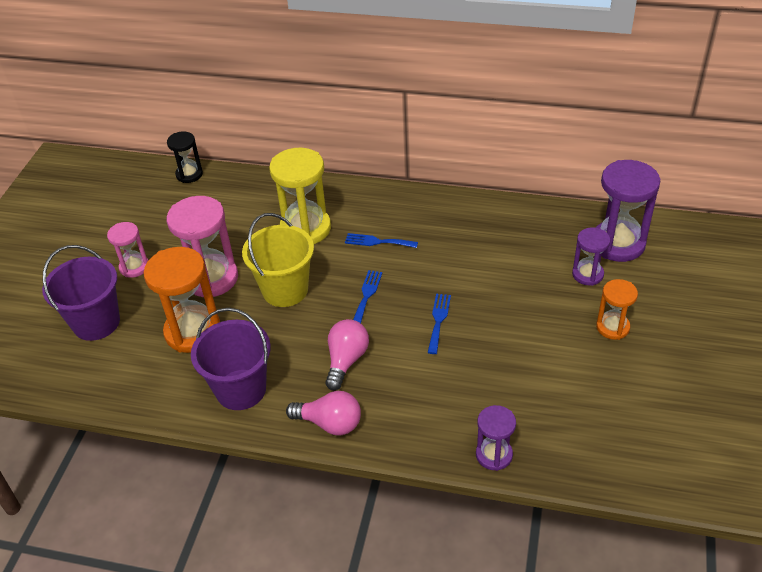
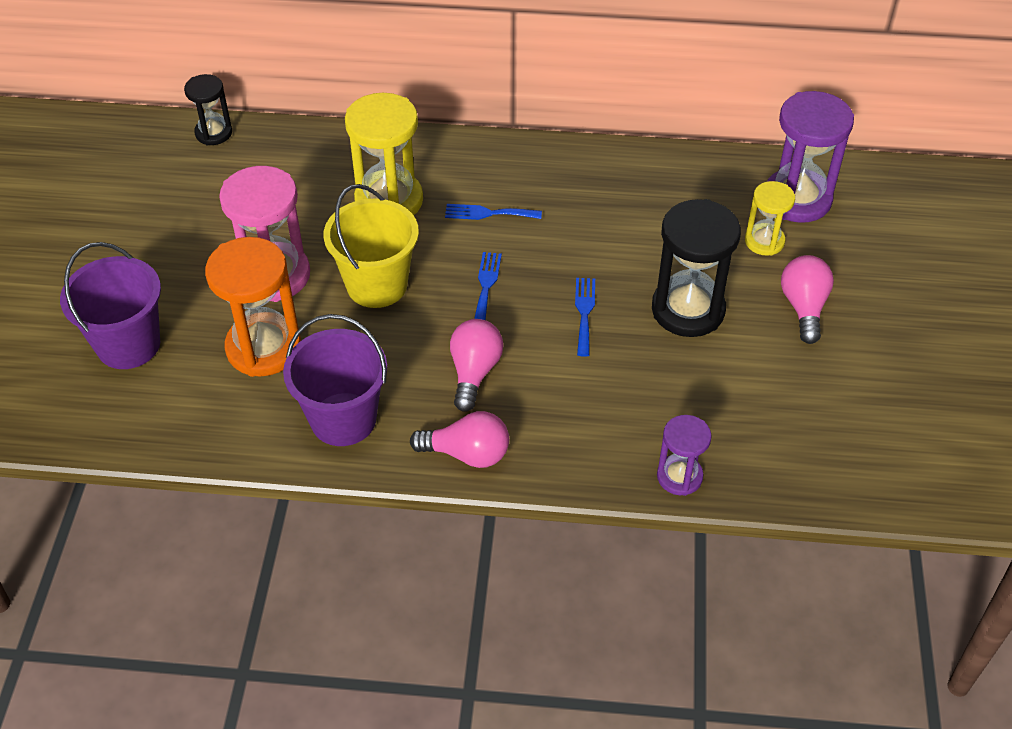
camera: 10 degrees left, 5 degrees up
(134, 267) = (164, 266): pink hourglass -> none
(519, 323) = (688, 310): none -> black hourglass
(587, 274) = (764, 241): purple hourglass -> yellow hourglass
(612, 327) = (803, 307): orange hourglass -> pink light bulb

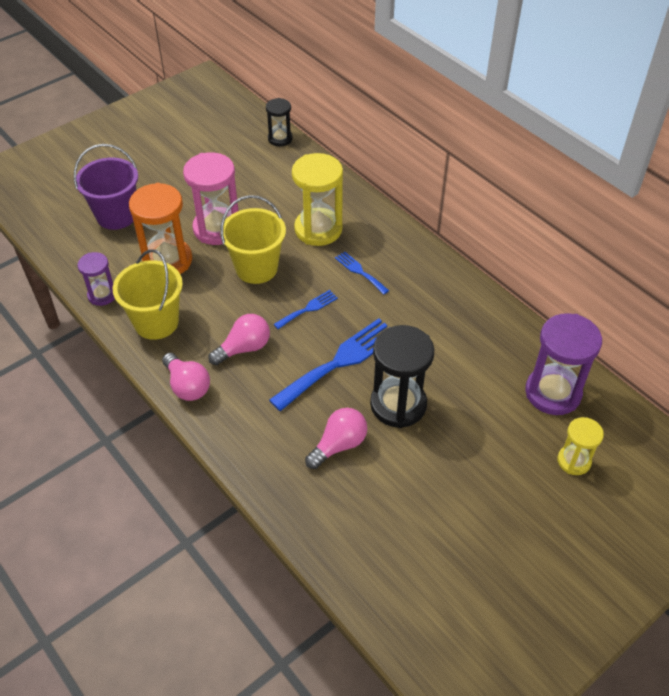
camera: 45 degrees right, 0 degrees up
(343, 419) = (156, 322): purple bucket -> yellow bucket
(584, 312) = (340, 362): blue fork -> blue fork, size x2.00
(679, 476) = (271, 488): purple hourglass -> purple hourglass (102, 295)
(764, 241) = (497, 401): yellow hourglass -> yellow hourglass (574, 461)
(803, 307) = (469, 457): pink light bulb -> pink light bulb (339, 445)

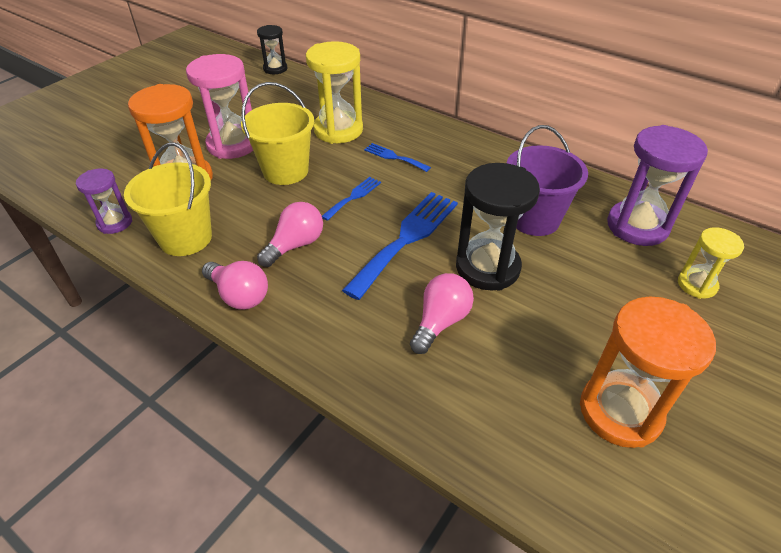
camera: 15 degrees left, 5 degrees down
(116, 216) = (118, 150): purple bucket -> purple bucket (534, 219)
(447, 550) = (620, 411): none -> orange hourglass

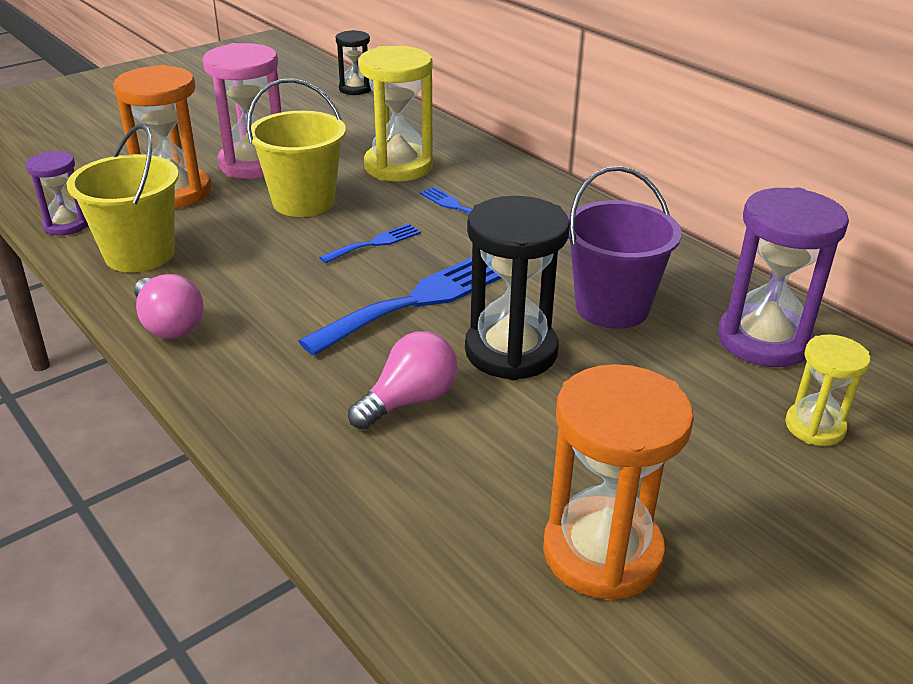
camera: 15 degrees right, 10 degrees down
(295, 245) = (269, 283): pink light bulb -> none

